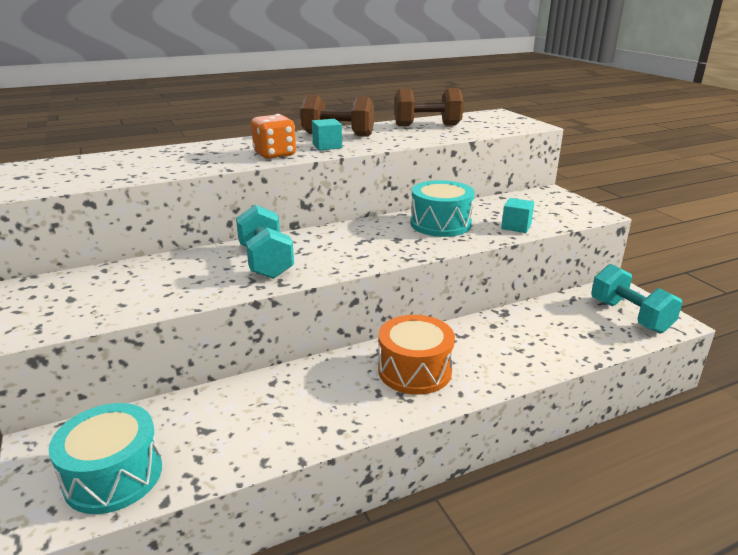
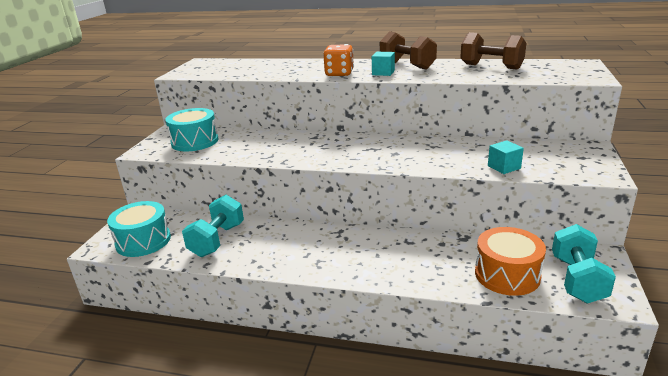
camera: 40 degrees right, 0 degrees up
(266, 262) = (293, 147): turquoise dumbbell -> turquoise dumbbell (217, 240)
(414, 370) = (345, 251): orange drum -> orange drum (507, 274)
(440, 224) = (444, 150): turquoise drum -> turquoise drum (195, 141)

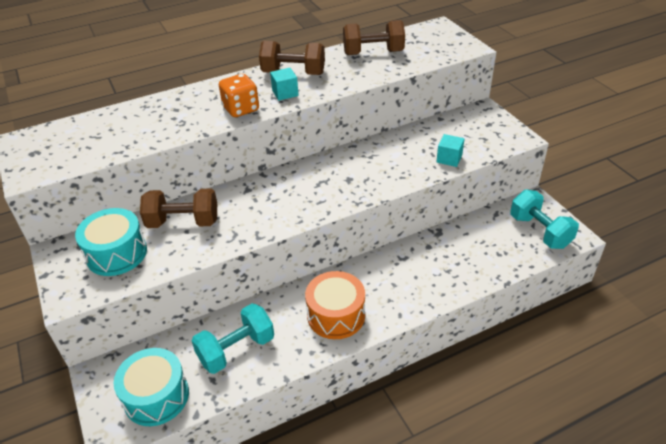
camera: 40 degrees left, 15 degrees up
(217, 240) = (236, 350): turquoise dumbbell -> turquoise dumbbell turned 75 degrees clockwise
(251, 140) = (183, 222): none -> brown dumbbell
(507, 274) = (497, 251): orange drum -> orange drum (336, 315)

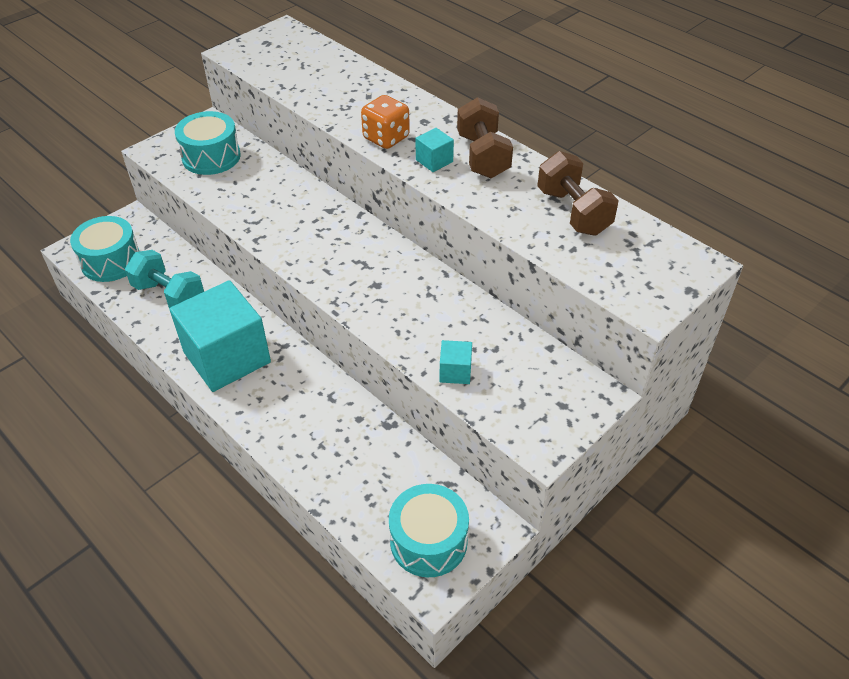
camera: 70 degrees right, 5 degrees up
(183, 222) = (264, 182): brown dumbbell -> none
(336, 315) = (227, 357): orange drum -> turquoise cube
(539, 231) = (428, 541): turquoise dumbbell -> turquoise drum

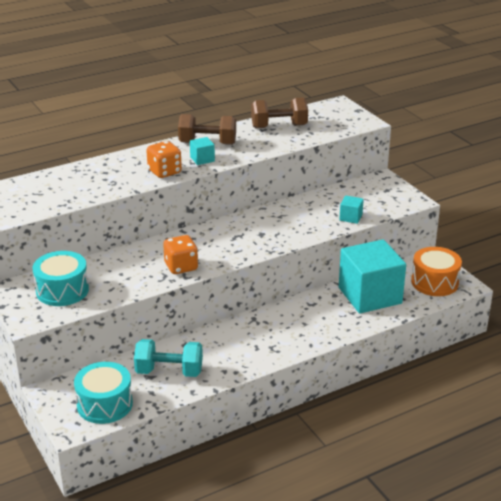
camera: 75 degrees left, 15 degrees down
(169, 295) = (169, 371): turquoise dumbbell -> turquoise dumbbell turned 45 degrees clockwise
(227, 357) = (254, 346): turquoise cube -> turquoise cube (370, 295)
(277, 230) = (181, 267): none -> orange dice
(428, 541) = (434, 282): turquoise drum -> orange drum

